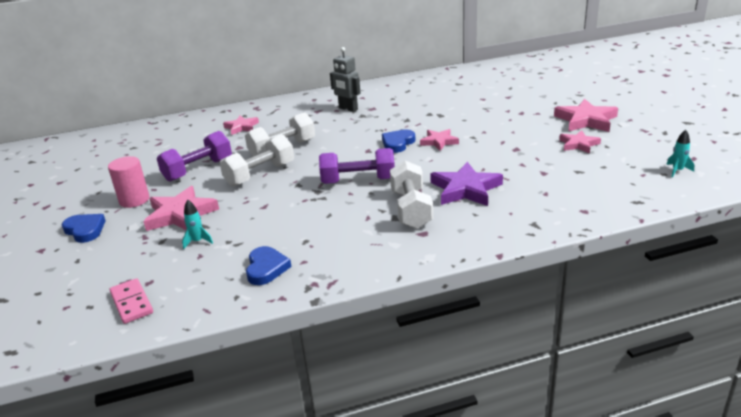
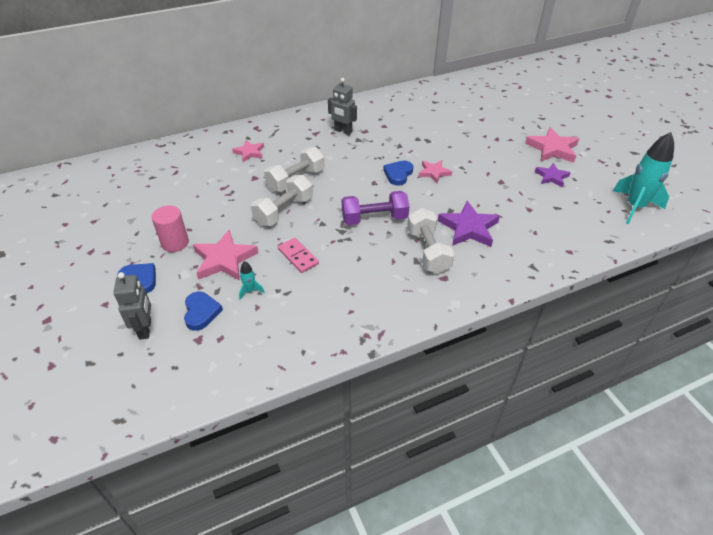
camera: 10 degrees left, 15 degrees up
(73, 272) = (145, 329): none -> grey robot
(132, 303) = (212, 362): pink domino -> pink domino (298, 256)
(198, 170) = (224, 205): purple dumbbell -> none
(266, 268) = (320, 320): blue heart -> blue heart (201, 312)
(578, 144) = (551, 177): pink star -> purple star
(677, 171) = (634, 207): turquoise rocket -> turquoise rocket, size x2.35

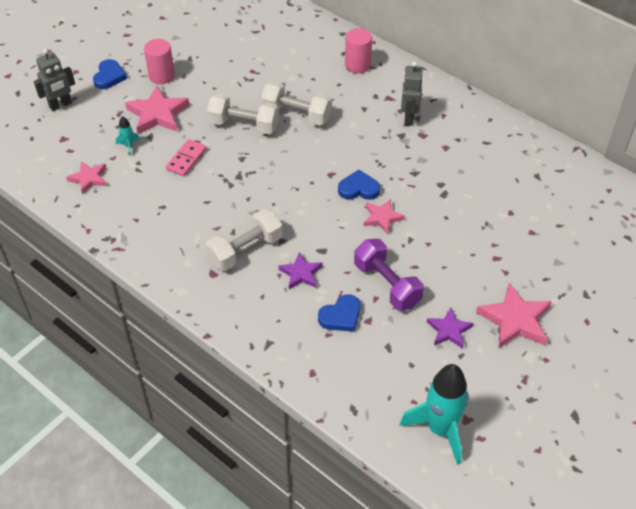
camera: 65 degrees right, 5 degrees up
(201, 312) = (91, 127): blue heart -> blue heart (341, 316)
(249, 153) = (319, 65): pink star -> pink star (88, 178)
(268, 135) = (357, 65): none -> pink cylinder
(374, 219) = (271, 194): purple dumbbell -> purple dumbbell (387, 284)
(468, 228) = (301, 273): purple star -> purple star, size x0.61

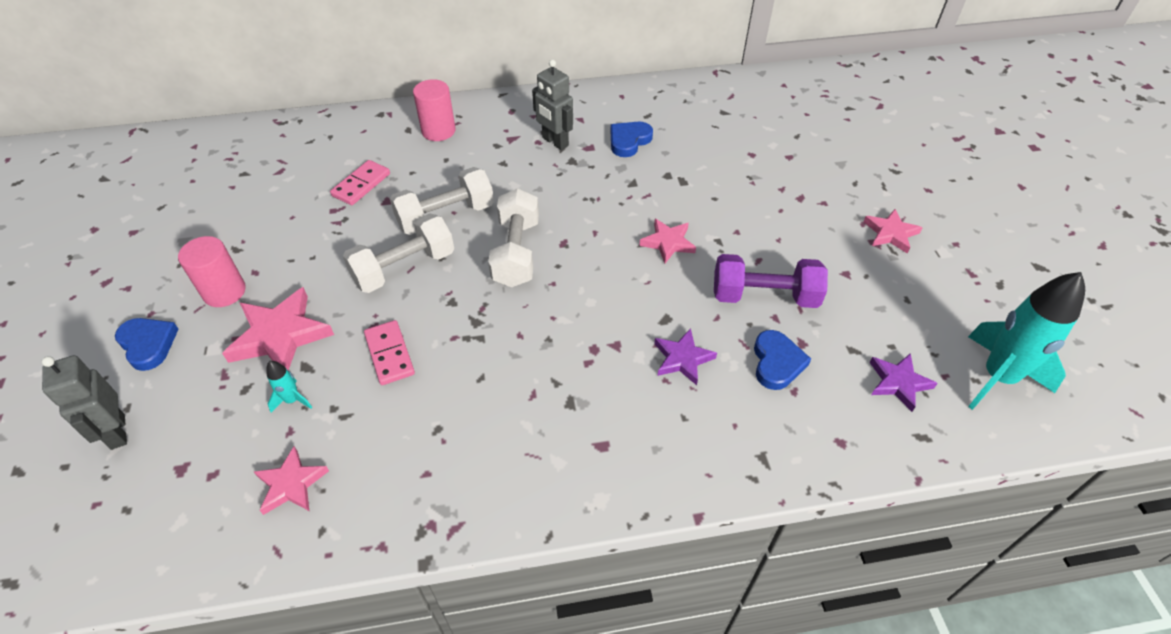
camera: 50 degrees left, 0 degrees up
(60, 105) = (117, 432): grey robot -> grey robot turned 150 degrees clockwise
(245, 250) = (597, 388): white dumbbell -> white dumbbell (516, 252)
(281, 67) = (361, 185): none -> pink domino
(358, 189) = (609, 235): blue heart -> blue heart (629, 141)
(449, 330) = (867, 288): purple star -> purple star (898, 383)
(515, 320) = (890, 233): pink star -> pink star, size x0.61

